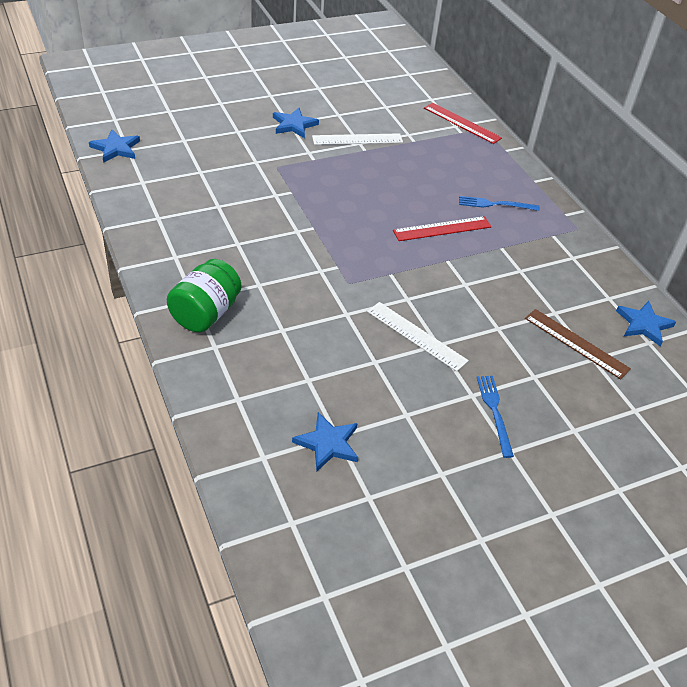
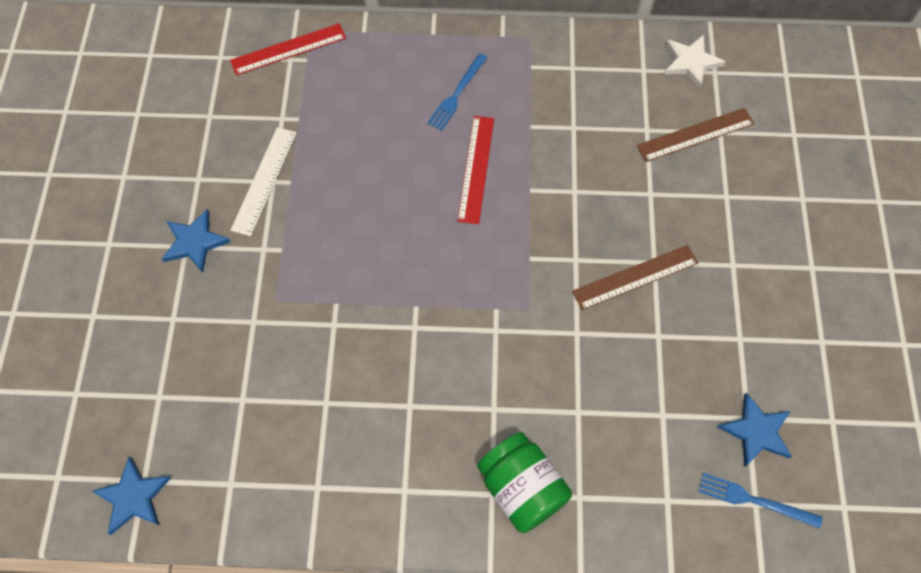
camera: 60 degrees left, 20 degrees up
(416, 336) = (635, 277): white ruler -> brown ruler
(494, 412) = (761, 256): blue fork -> blue fork (754, 500)
(643, 324) = (690, 62): blue star -> white star

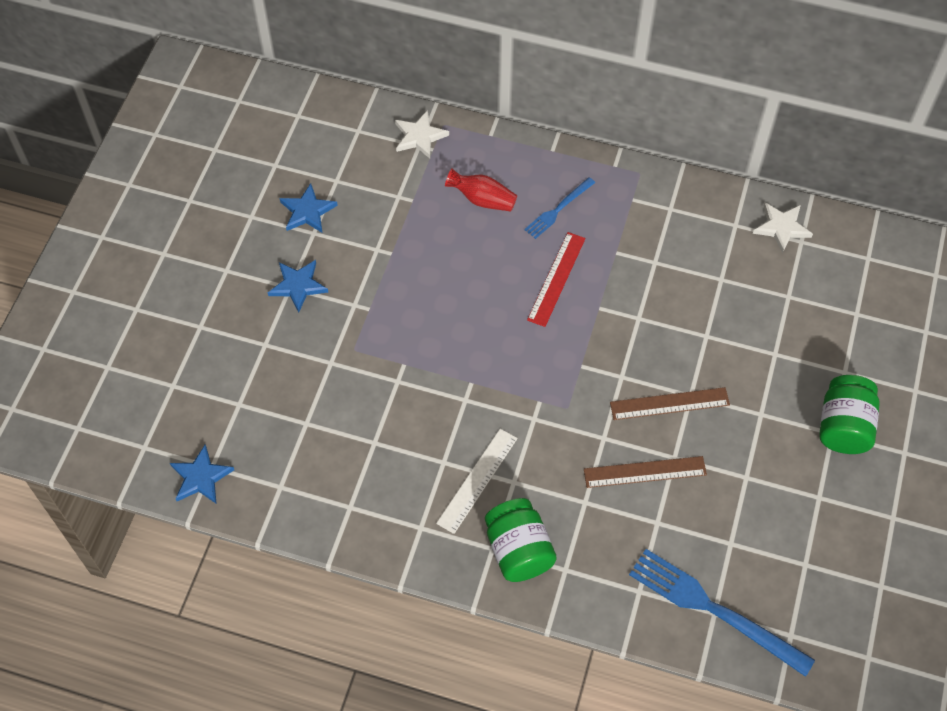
camera: 15 degrees right, 5 degrees down
(264, 180) = (369, 247): white ruler -> white ruler (477, 480)
(288, 49) = (419, 136): red ruler -> white star
(373, 101) = (482, 199): none -> red vase
(695, 134) = (764, 293): brown ruler -> brown ruler (644, 472)
(754, 500) = (714, 610): blue fork -> blue fork, size x1.85
(756, 431) = (734, 556): blue star -> blue star (307, 211)
(821, 257) = (843, 426): none -> green jar

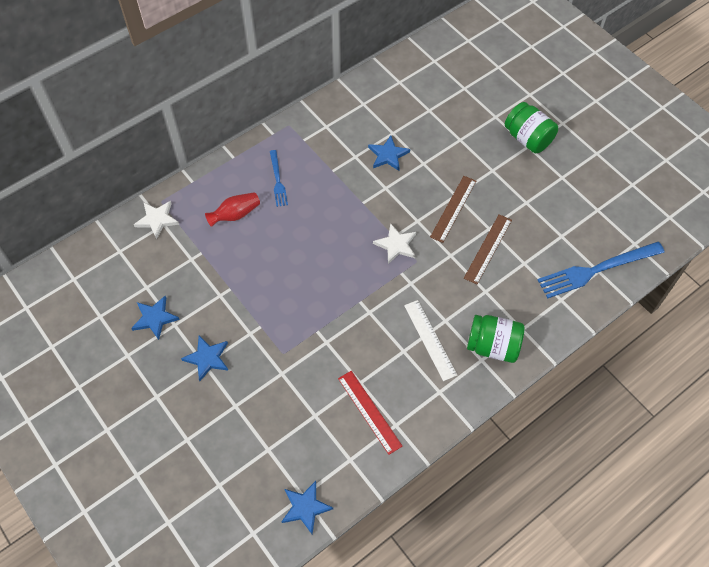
camera: 55 degrees left, 0 degrees up
(556, 279) = (325, 211): red ruler -> red ruler (369, 411)
(685, 293) = (388, 155): none -> blue star
(781, 227) = (383, 84): white star -> white star (396, 245)

